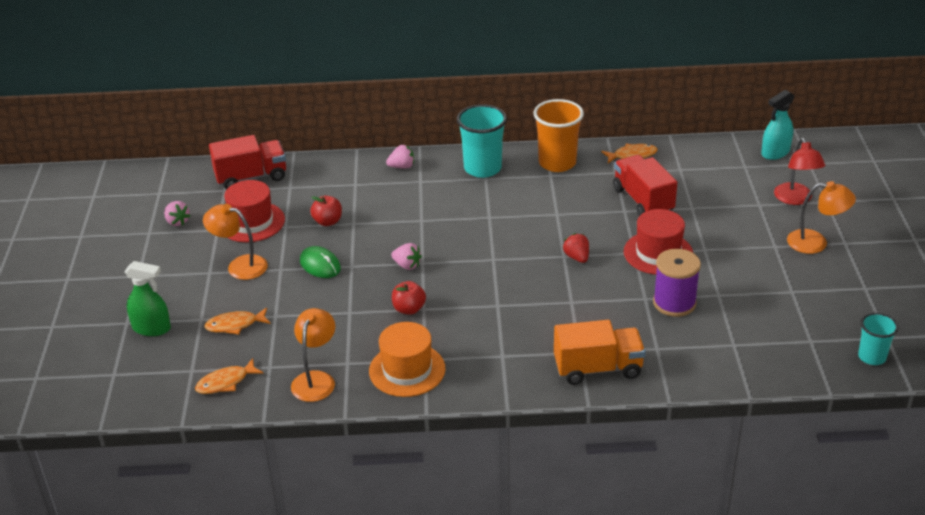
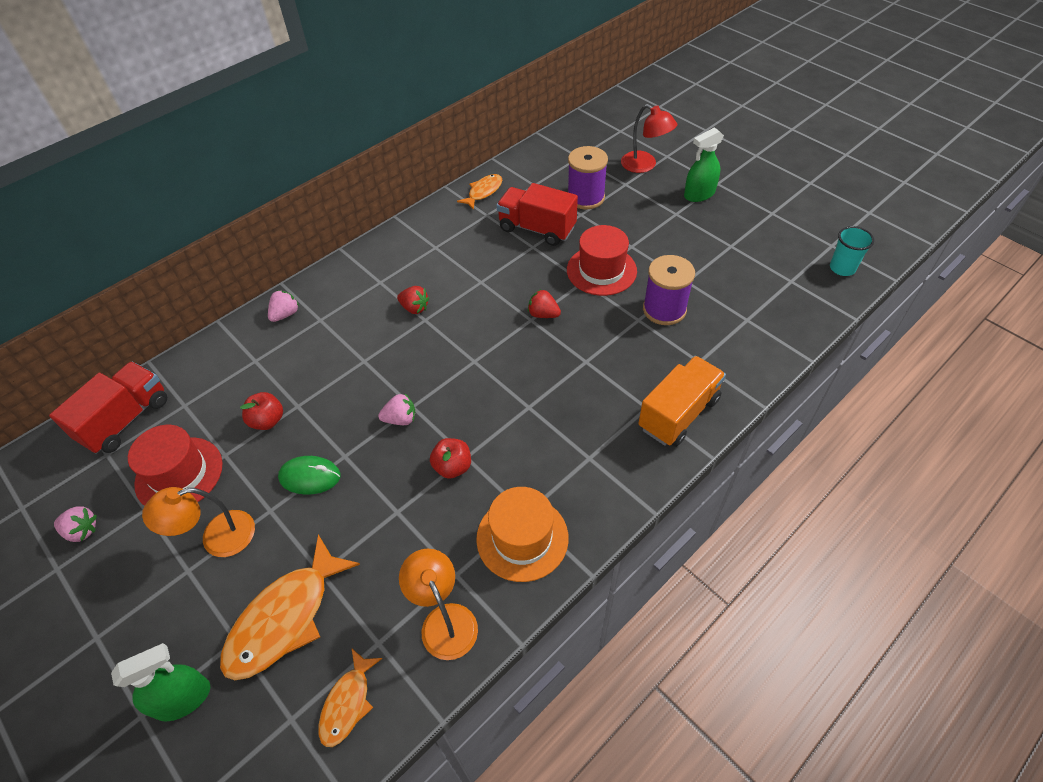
camera: 40 degrees left, 15 degrees up
(235, 325) = (285, 618): orange fish -> orange fish, size x1.81
(482, 168) = (367, 273): turquoise cup -> none
(490, 206) = (414, 308): none -> red strawberry
(557, 163) = (428, 232): orange cup -> none
(711, 198) = (585, 197): none -> purple spool
(775, 153) = (587, 134): turquoise spray bottle -> none
(816, 243) = (699, 194): orange lamp -> green spray bottle

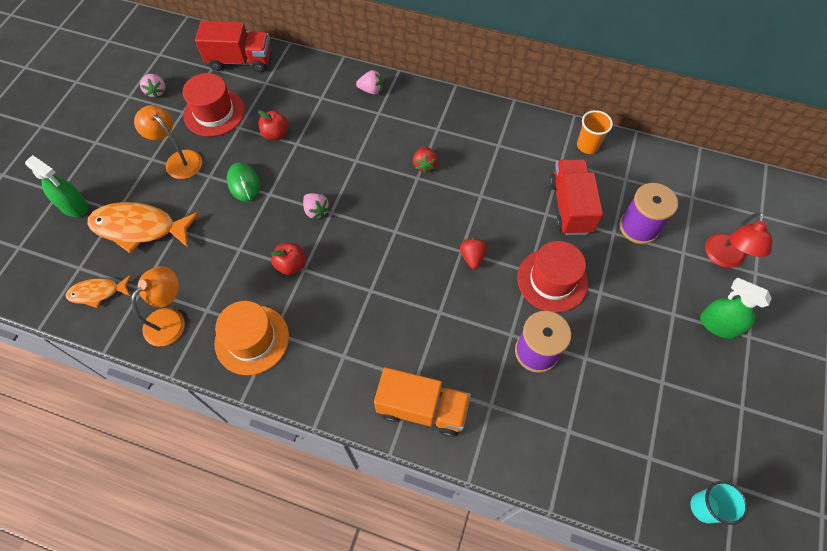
camera: 60 degrees right, 10 degrees up
(483, 192) = (587, 146): orange fish -> orange cup

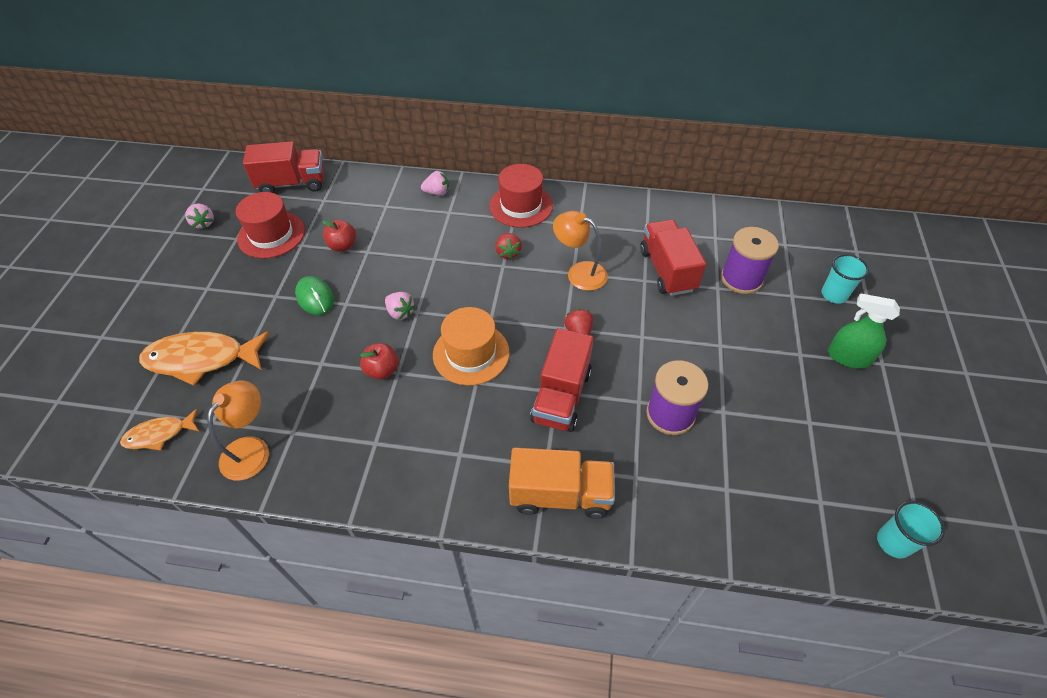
camera: 10 degrees left, 10 degrees down
(74, 206) = (121, 348): green spray bottle -> none
(179, 160) = (238, 285): orange lamp -> orange lamp (579, 272)
(252, 339) = (351, 454): orange hat -> orange hat (471, 353)
(443, 317) = (561, 396): none -> red truck
(552, 280) = (668, 341): red hat -> red hat (521, 206)
(587, 146) = (669, 213): orange cup -> none
(724, 258) = (834, 295): red lamp -> turquoise cup

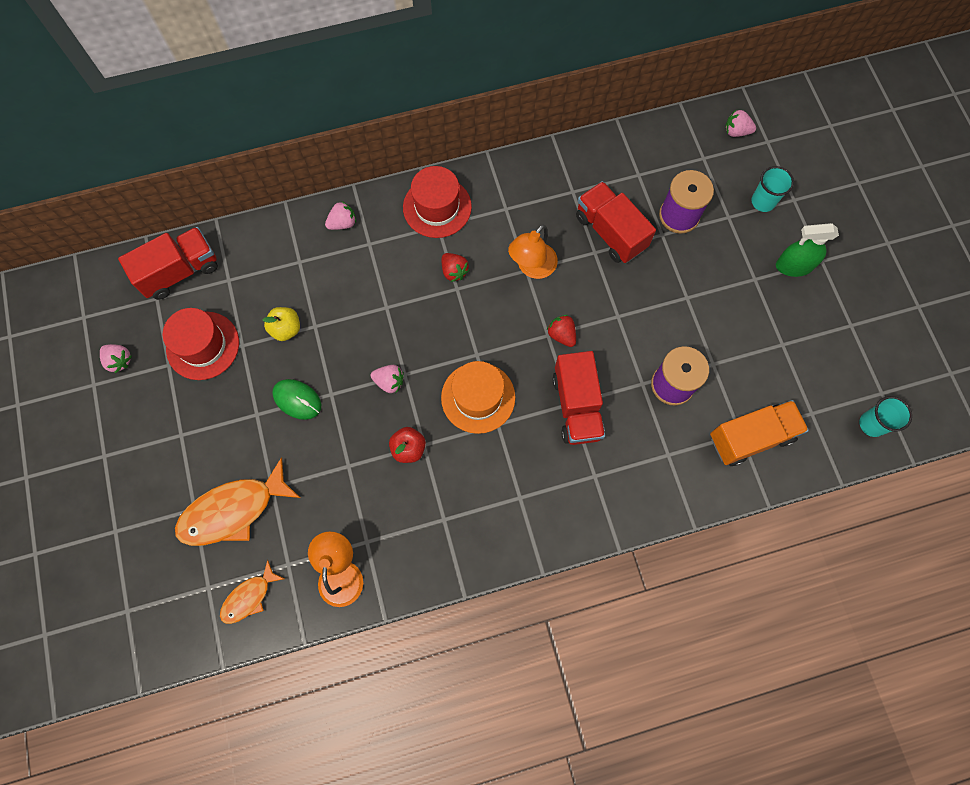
camera: 25 degrees left, 20 degrees up
(343, 246) = (286, 329): red apple -> yellow apple
(560, 494) = (617, 496): orange truck -> orange truck (750, 437)
(579, 272) = (532, 267): orange lamp -> orange lamp turned 60 degrees counterclockwise
(826, 235) = (736, 131): none -> pink strawberry

